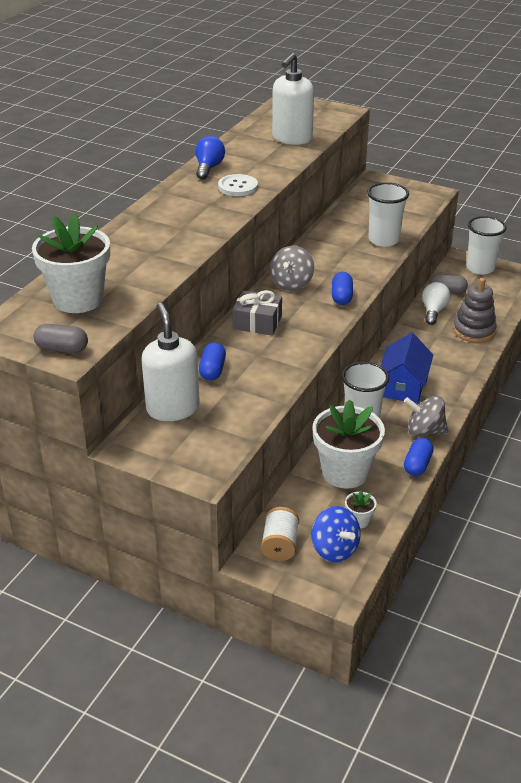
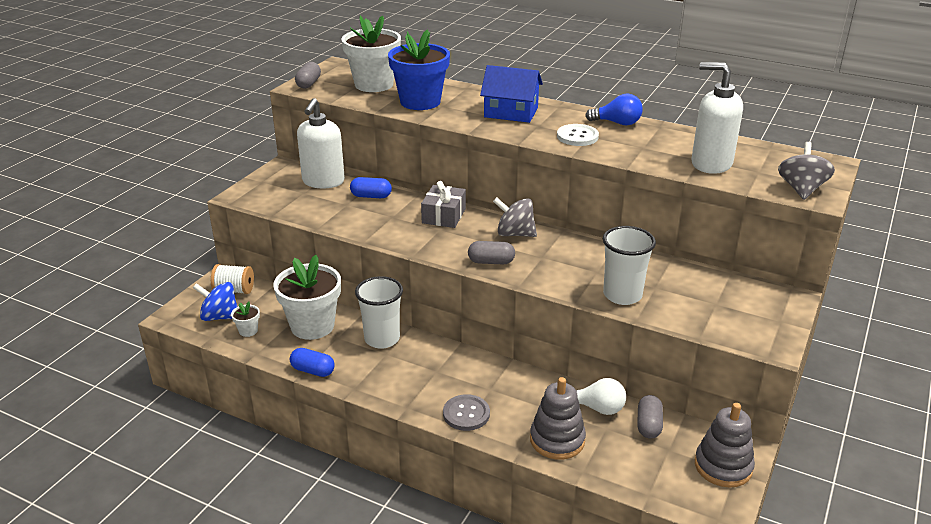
camera: 90 degrees right, 5 degrees down
(140, 267) = (420, 102): none -> blue flower pot
(172, 408) = (323, 181): white soap dispenser -> white soap dispenser turned 120 degrees clockwise
(334, 549) = (220, 317): blue spinning top -> blue spinning top turned 45 degrees clockwise
(341, 297) = (491, 262): blue capsule -> grey capsule
(403, 386) = (442, 371): blue house -> blue house (511, 112)
(424, 431) = (364, 380): grey spinning top -> grey spinning top (801, 189)
(456, 372) = (466, 414): none -> grey button
(480, 268) = (723, 466): white cup -> grey stacking toy

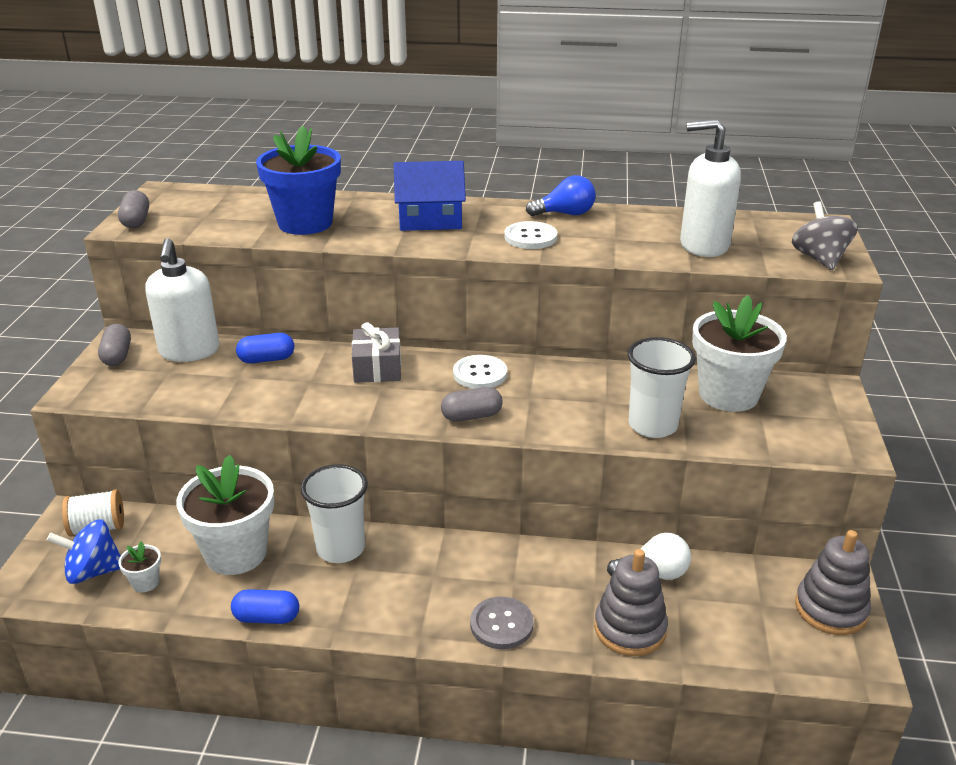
camera: 20 degrees left, 0 degrees up
(374, 84) = (228, 210): white flower pot -> white flower pot (728, 395)
(515, 234) = (480, 374): grey spinning top -> white button
(648, 425) = (723, 580): grey capsule -> grey capsule (117, 356)

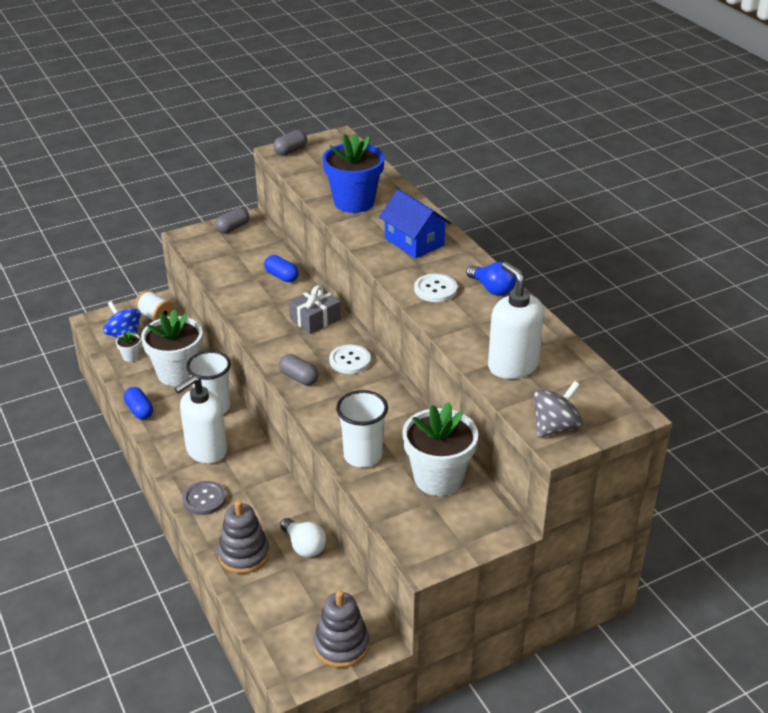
camera: 55 degrees right, 5 degrees up
(189, 351) = (262, 247): white soap dispenser -> white soap dispenser (206, 451)

